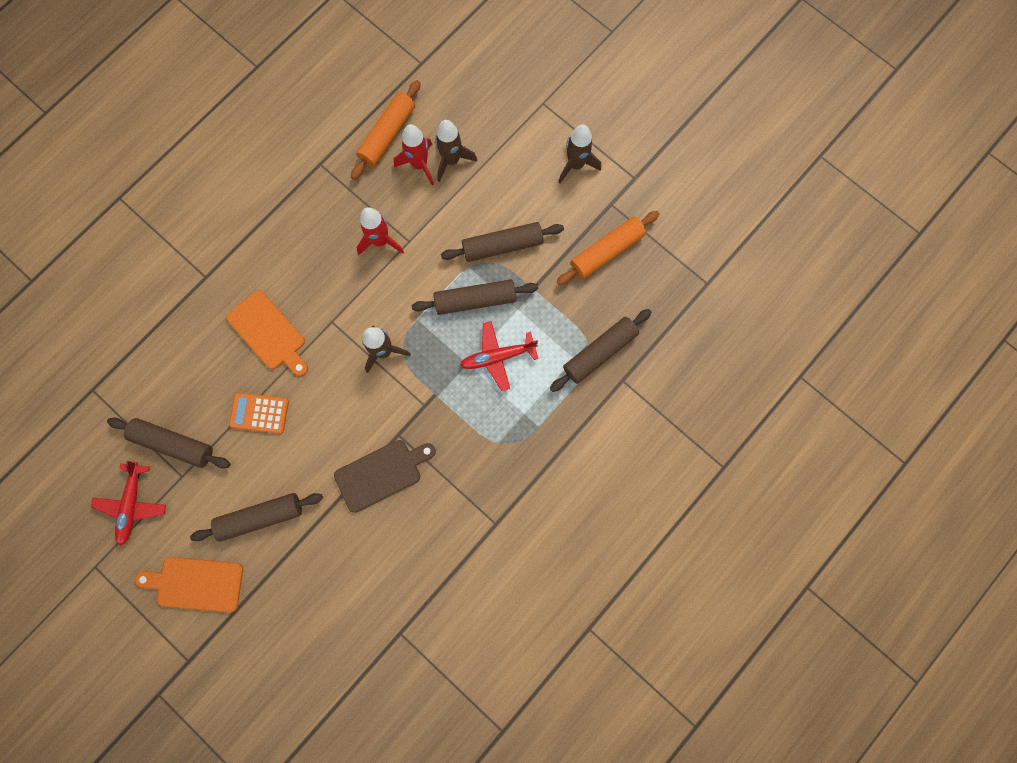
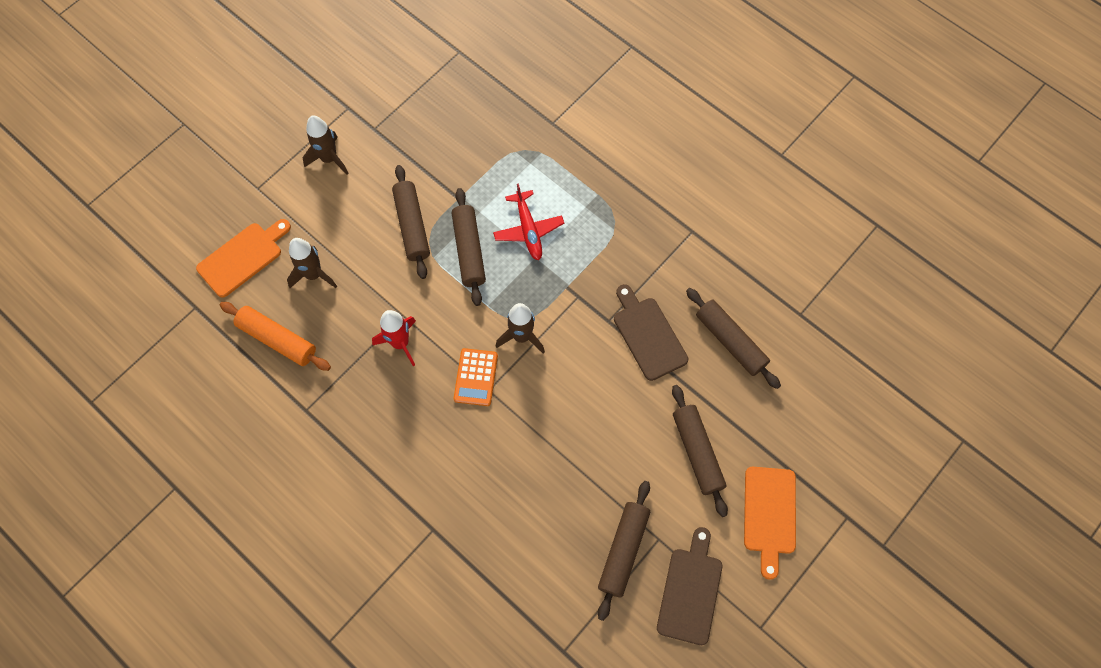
camera: 90 degrees left, 10 degrees down
(132, 504) = (690, 591): red plane -> brown cutting board
(259, 413) = (588, 460): orange calculator -> orange calculator (476, 377)
(269, 333) = (500, 455): orange cutting board -> orange cutting board (243, 257)
(419, 165) = (316, 306): red rocket -> none
(599, 352) = (524, 141): brown rolling pin -> brown rolling pin (730, 341)
(606, 251) = (423, 133): orange rolling pin -> none

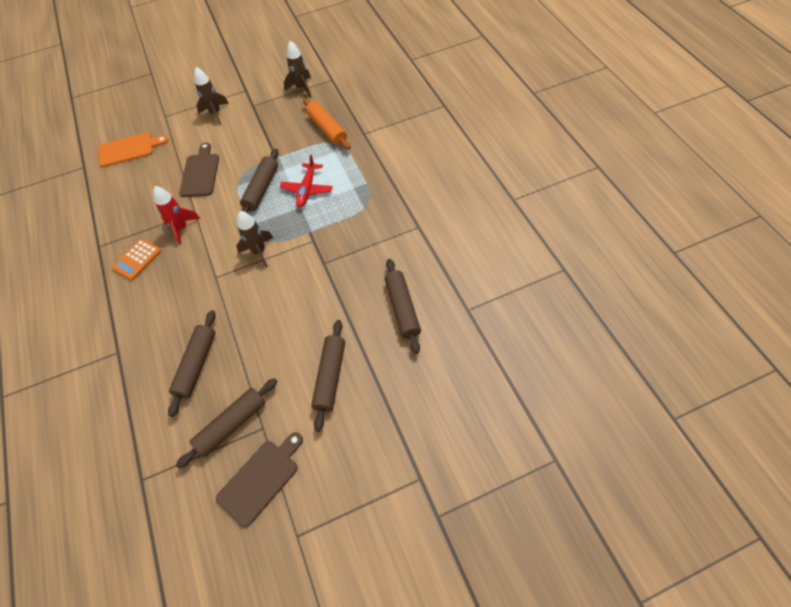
camera: 30 degrees right, 10 degrees down
(277, 339) = (113, 200): orange rolling pin -> orange rolling pin (327, 129)
(314, 275) = (160, 172): brown rocket -> brown rocket (301, 88)
(412, 226) = (237, 164): brown rolling pin -> brown rolling pin (196, 365)
(476, 377) = (213, 266): orange calculator -> orange calculator (137, 259)
(648, 335) = (345, 282): brown cutting board -> brown cutting board (200, 173)
(769, 515) = (357, 448): orange cutting board -> none

